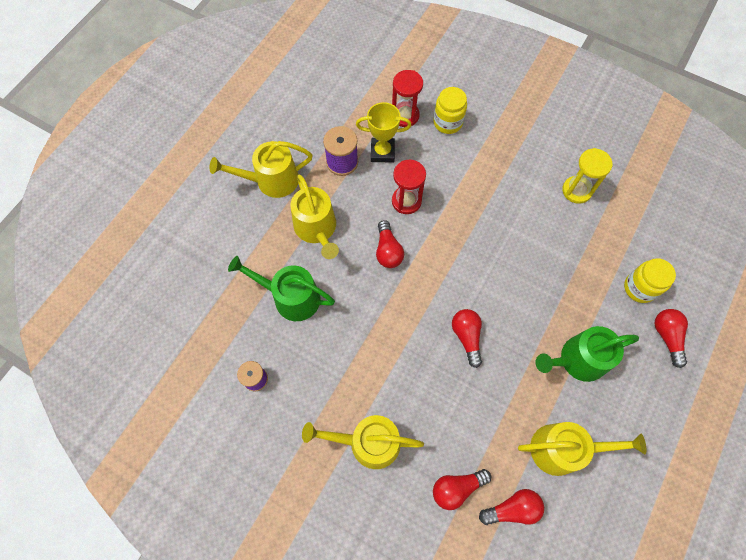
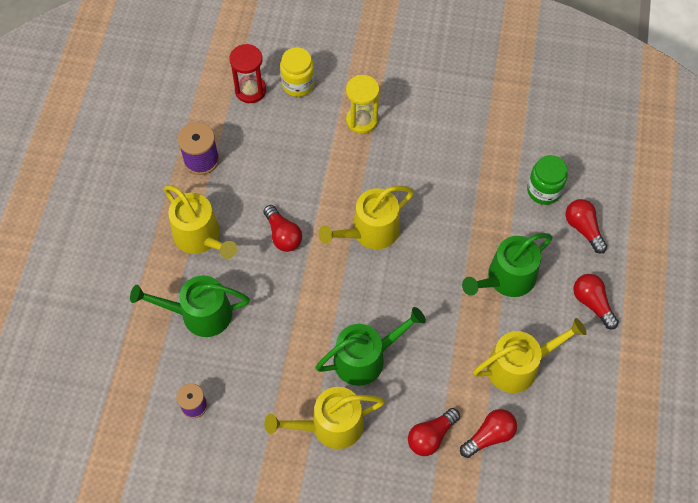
camera: 20 degrees left, 5 degrees down
(272, 180) = (132, 202): yellow watering can -> yellow watering can (370, 231)
(382, 152) = (240, 136): yellow trophy -> none
(406, 201) = (284, 179): red hourglass -> none
(421, 390) = (365, 358): none -> green watering can
(467, 337) = (392, 293): red light bulb -> red light bulb (592, 303)
(576, 190) = (453, 114): yellow hourglass -> yellow hourglass (362, 120)
(639, 288) = (543, 190): yellow jar -> green jar

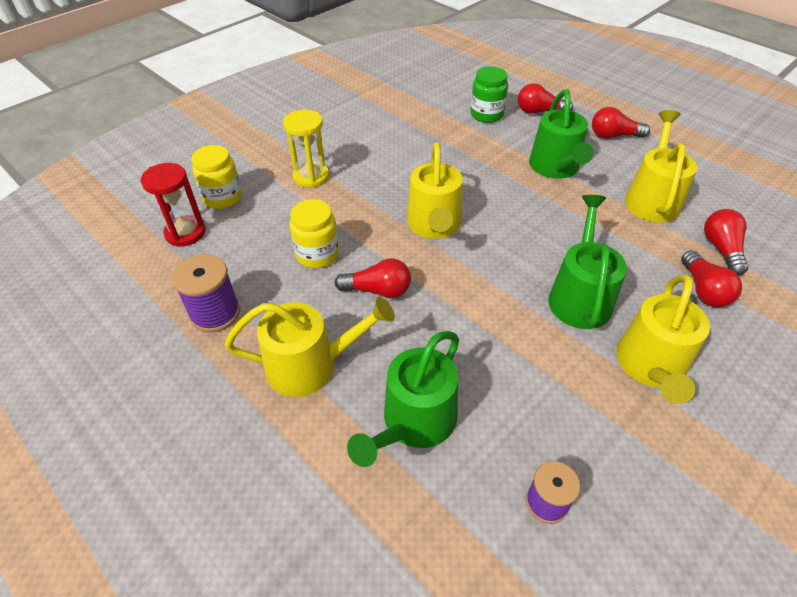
camera: 55 degrees left, 15 degrees down
(288, 179) = (317, 254): none -> yellow jar

